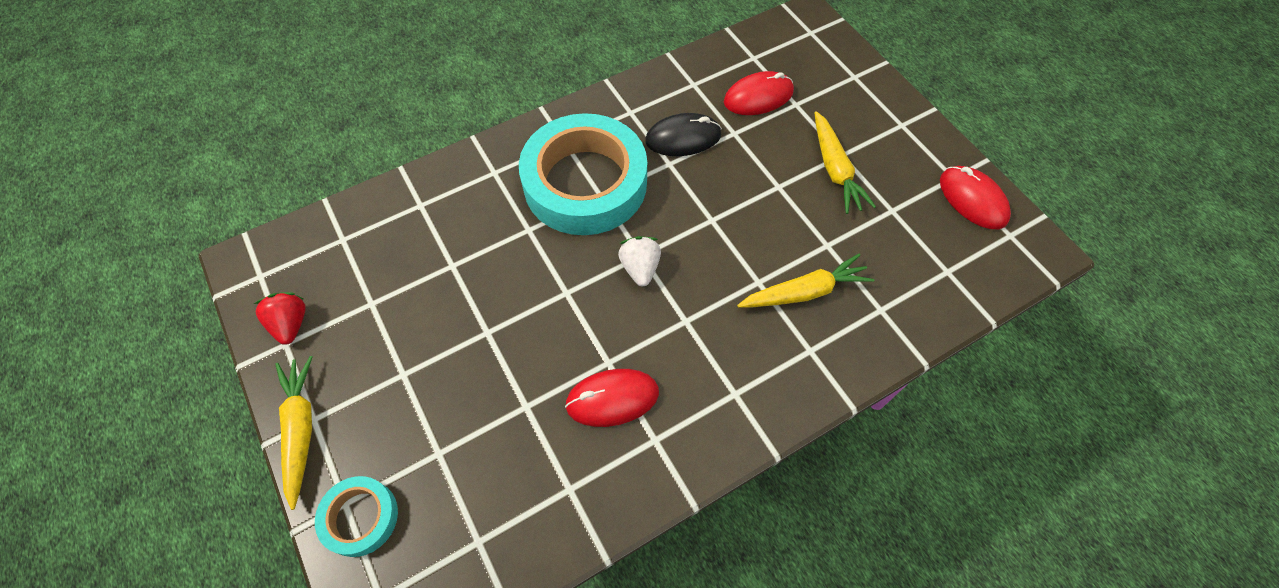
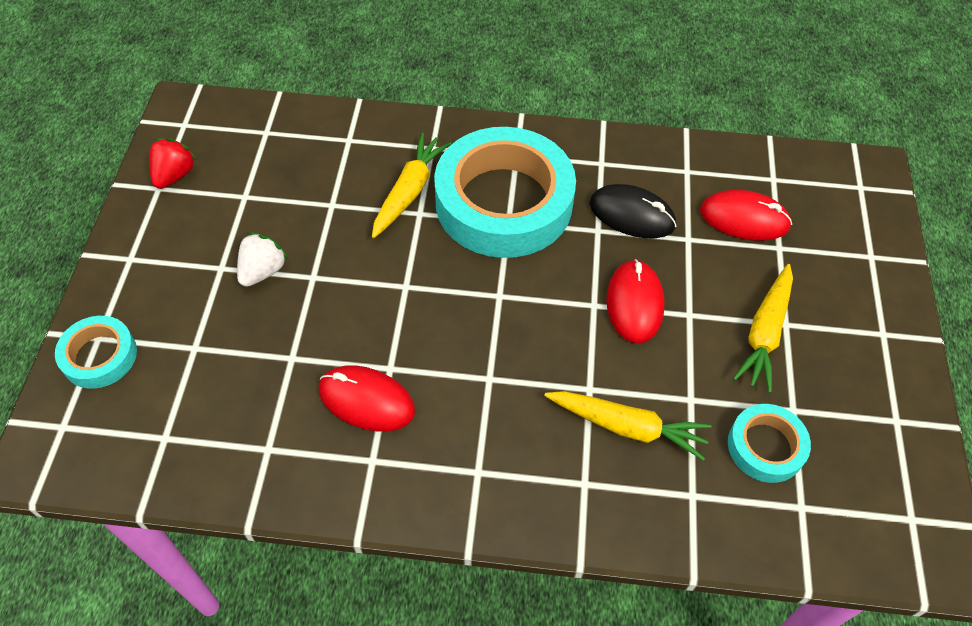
camera: 35 degrees right, 5 degrees down
(301, 430) = (115, 261): yellow carrot -> yellow carrot (409, 191)
(640, 268) = (488, 306): white strawberry -> white strawberry (263, 271)
(896, 246) = (765, 446): none -> turquoise tape
(972, 199) = (898, 456): red mouse -> red mouse (634, 303)

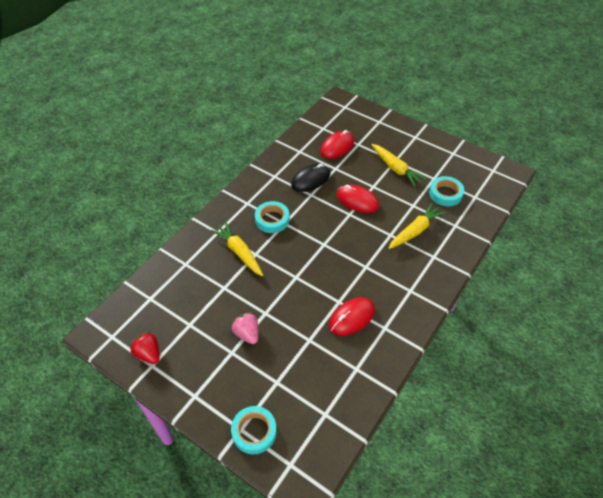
camera: 60 degrees left, 5 degrees down
(263, 271) = (247, 333): white strawberry -> pink strawberry
(503, 202) = (272, 220): turquoise tape -> turquoise tape, size x0.47

